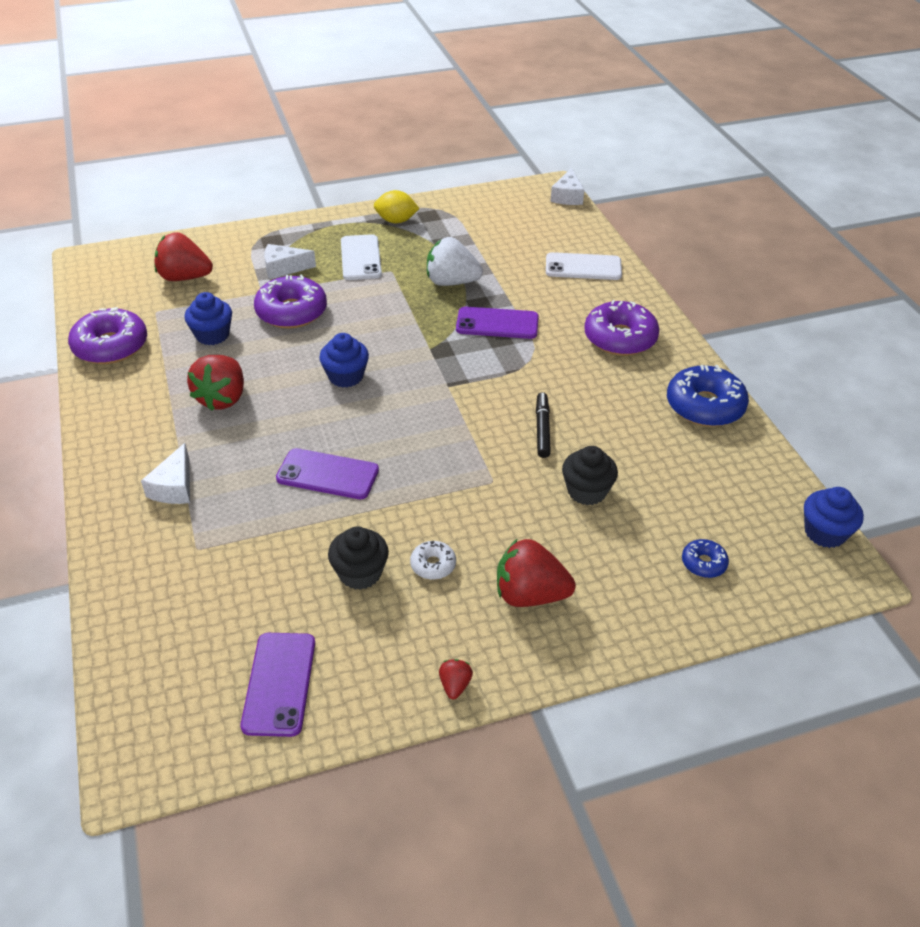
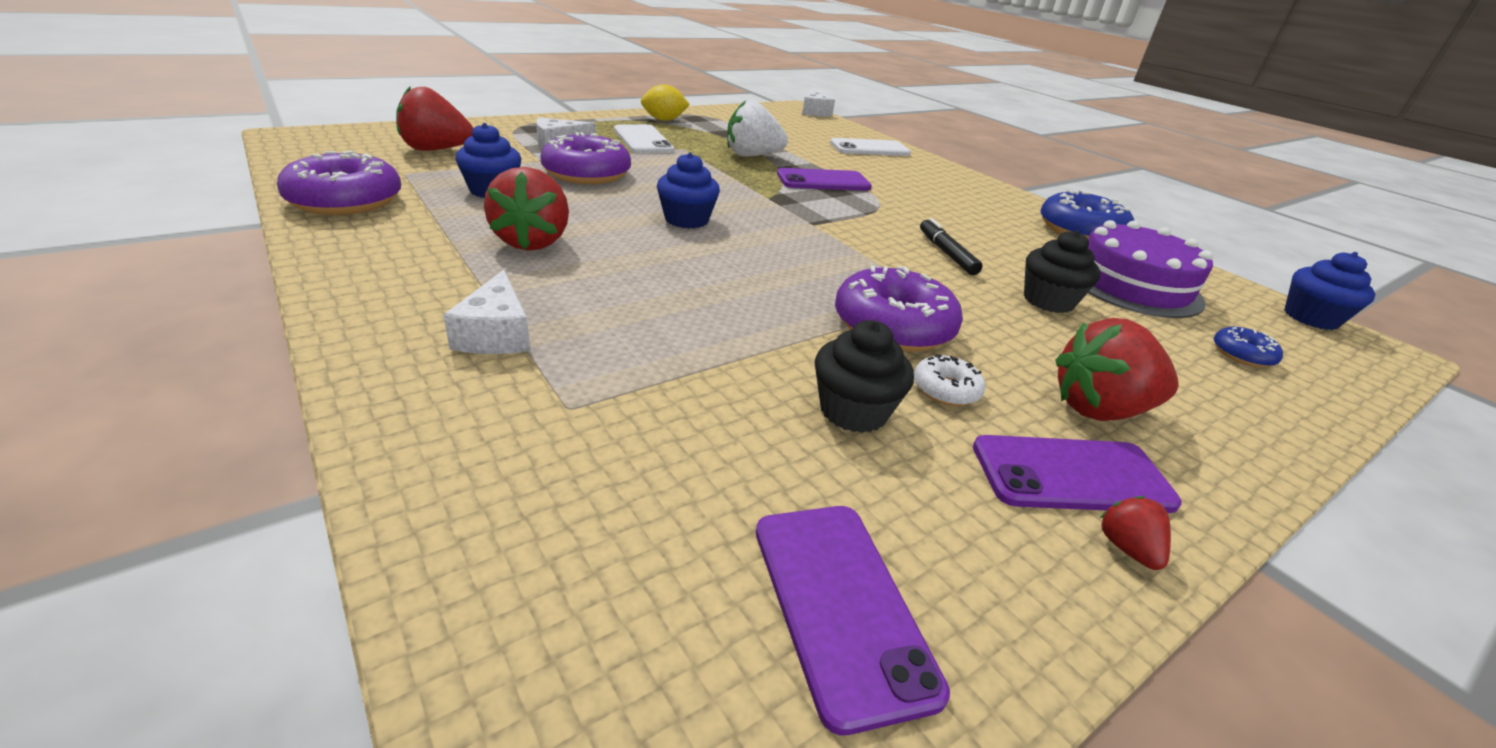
camera: 20 degrees left, 10 degrees down
(327, 474) = (725, 305): purple phone -> purple phone (1071, 475)
(620, 338) = (951, 189): purple donut -> purple donut (893, 326)
(685, 479) = (1132, 285): none -> purple cake

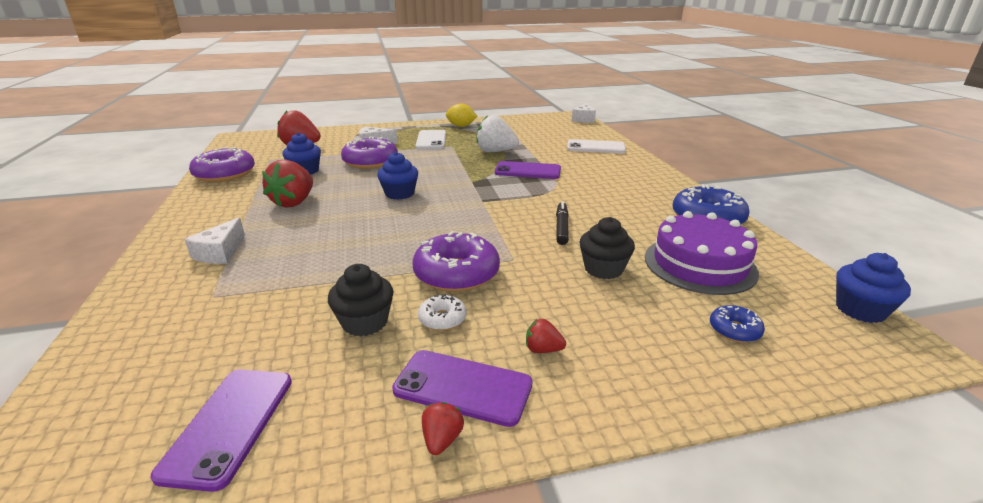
camera: 25 degrees right, 5 degrees down
(1099, 409) = (543, 349): red strawberry -> red strawberry, size x0.46

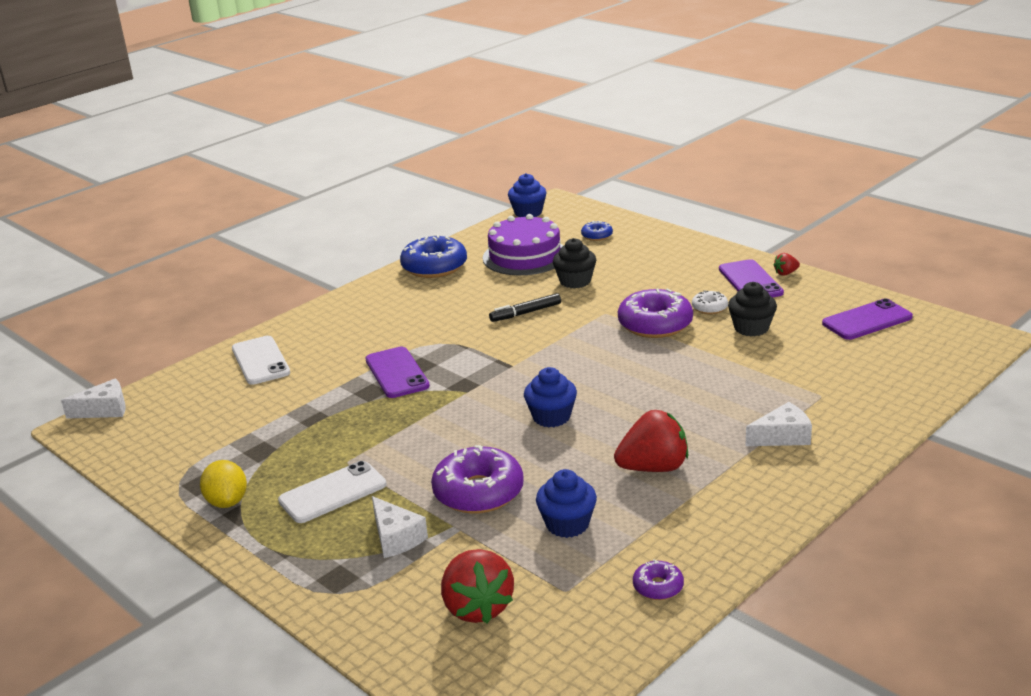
camera: 120 degrees left, 0 degrees up
(225, 174) = (658, 587): purple donut -> purple donut, size x0.49
(495, 151) = (342, 419): white strawberry -> none
(543, 349) = (690, 273): red strawberry -> none

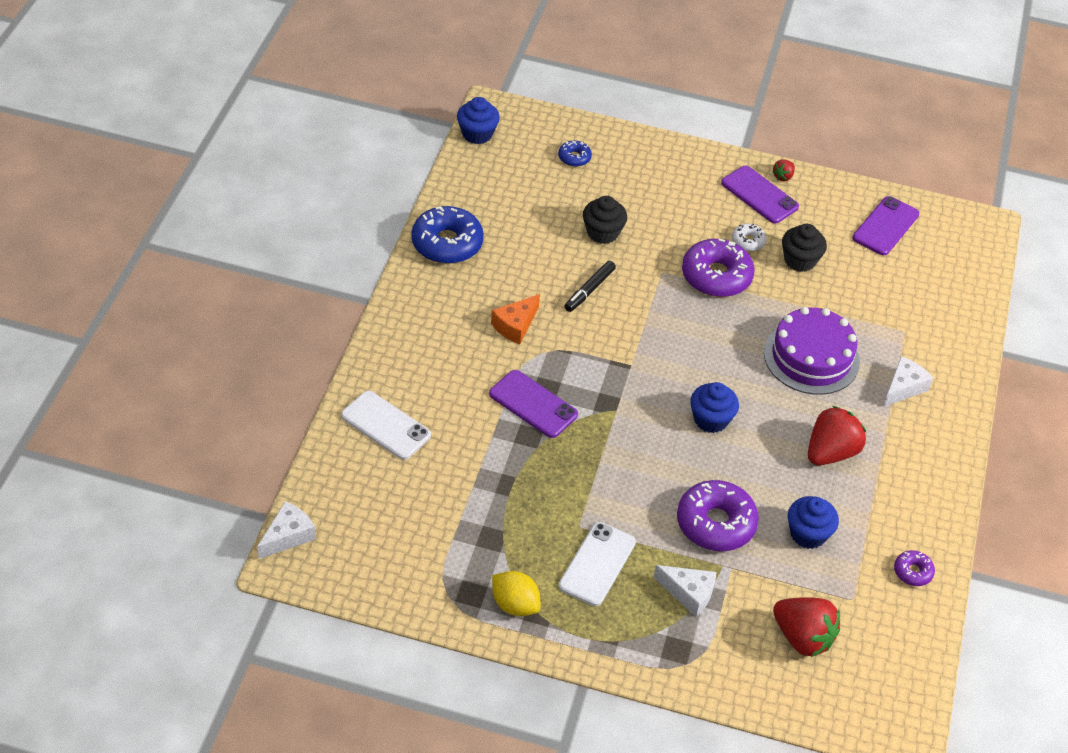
camera: 35 degrees left, 20 degrees up
(437, 322) = (515, 325): none -> orange cheese
(525, 256) = (526, 205): purple cake -> purple cake (811, 357)

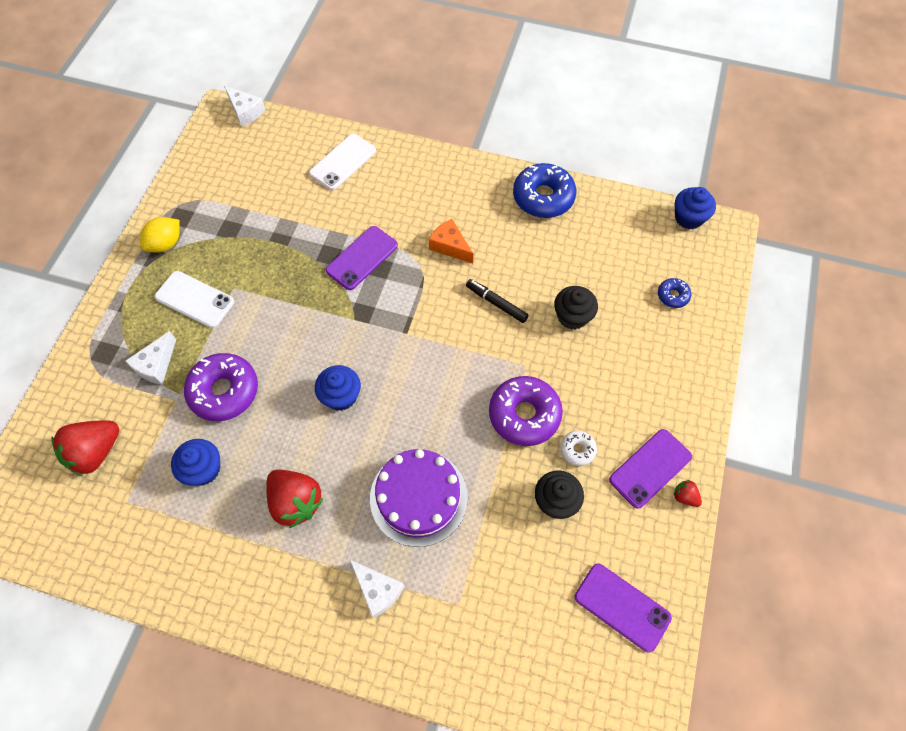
camera: 95 degrees right, 15 degrees up
(912, 572) = (147, 563): purple donut -> none

